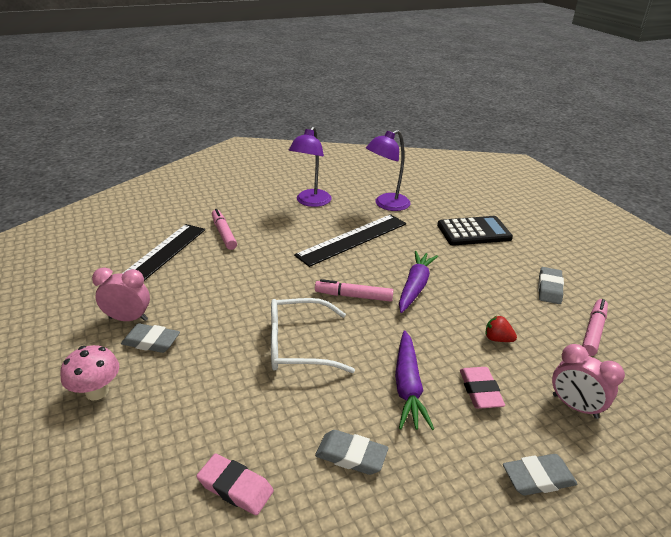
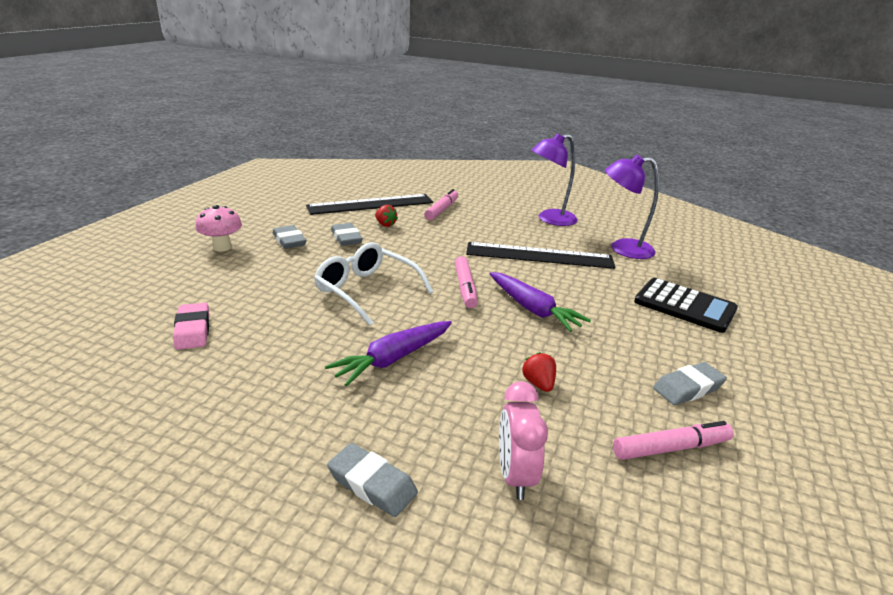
camera: 45 degrees right, 5 degrees down
(128, 319) = (300, 224): pink clock -> none
(204, 274) = (385, 224): none -> red strawberry
(351, 455) = (277, 364): grey eraser -> grey eraser (346, 238)
(354, 296) = (465, 287): pink marker -> pink marker turned 150 degrees counterclockwise
(415, 286) = (533, 309): purple carrot -> purple carrot turned 75 degrees clockwise
(480, 391) = (445, 401): pink eraser -> none

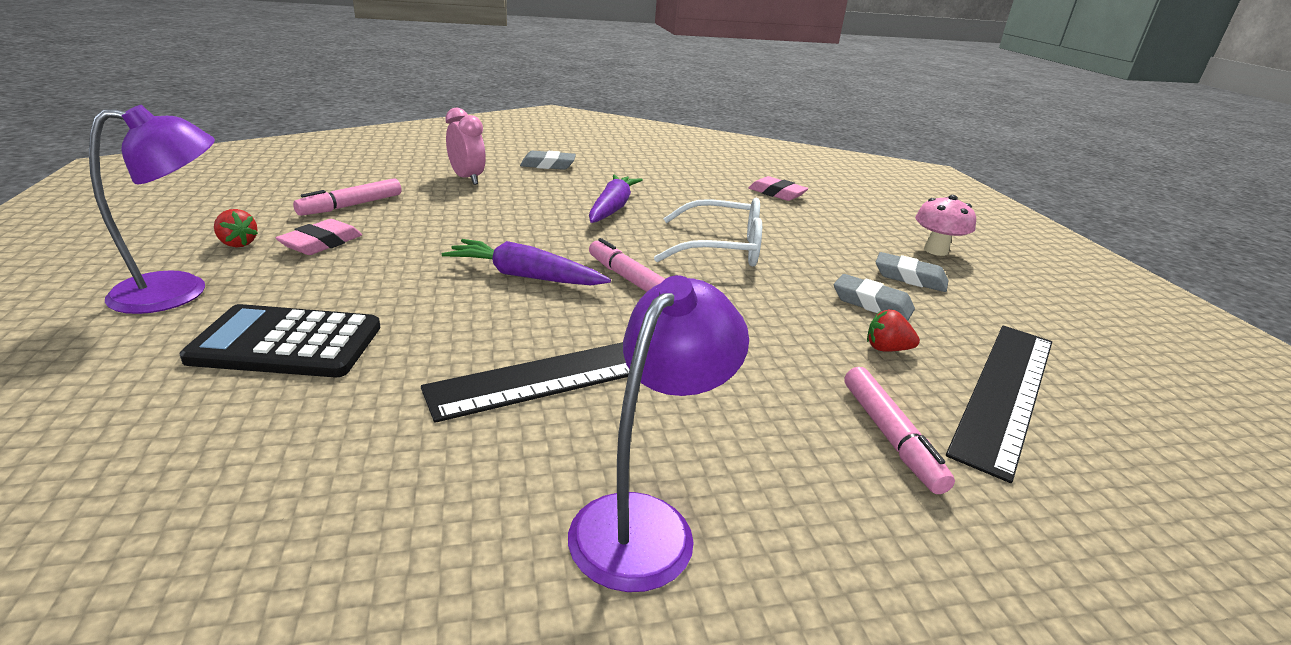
camera: 145 degrees right, 0 degrees up
(538, 384) = (477, 218): red strawberry -> red strawberry (238, 243)
(622, 248) = (408, 466): purple lamp -> purple lamp (180, 291)
(688, 388) = (321, 243): grey eraser -> pink eraser

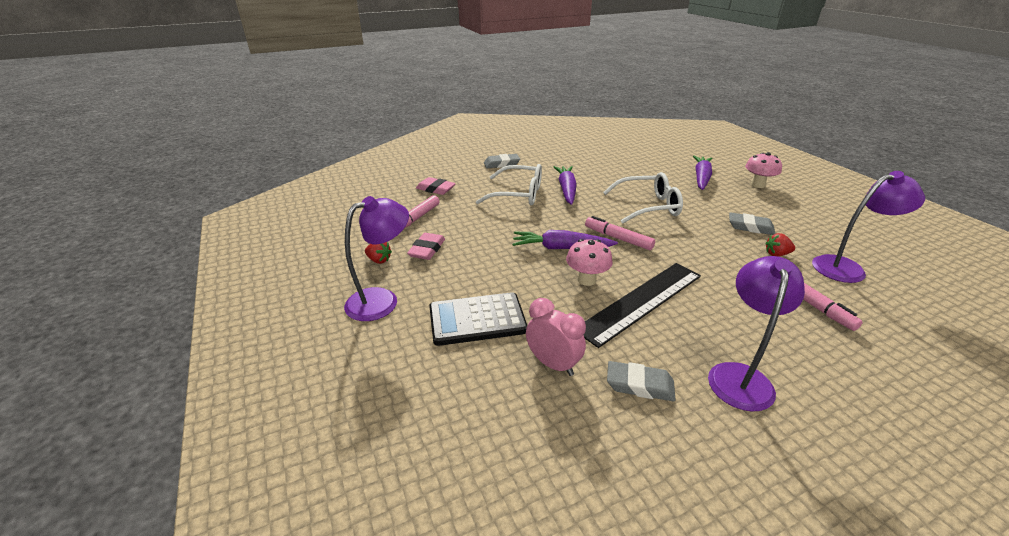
camera: 10 degrees left, 5 degrees up
(467, 179) = (464, 184): pink clock -> pink clock (553, 364)
(520, 324) = (586, 280): none -> pink mushroom
(533, 202) = (518, 194): none -> white glasses
(776, 193) = (647, 160): pink eraser -> pink eraser (435, 189)
(845, 227) = (701, 178): none -> purple carrot
(910, 278) = (757, 206): grey eraser -> grey eraser (639, 385)
(1005, 392) = (847, 267): black ruler -> purple lamp

